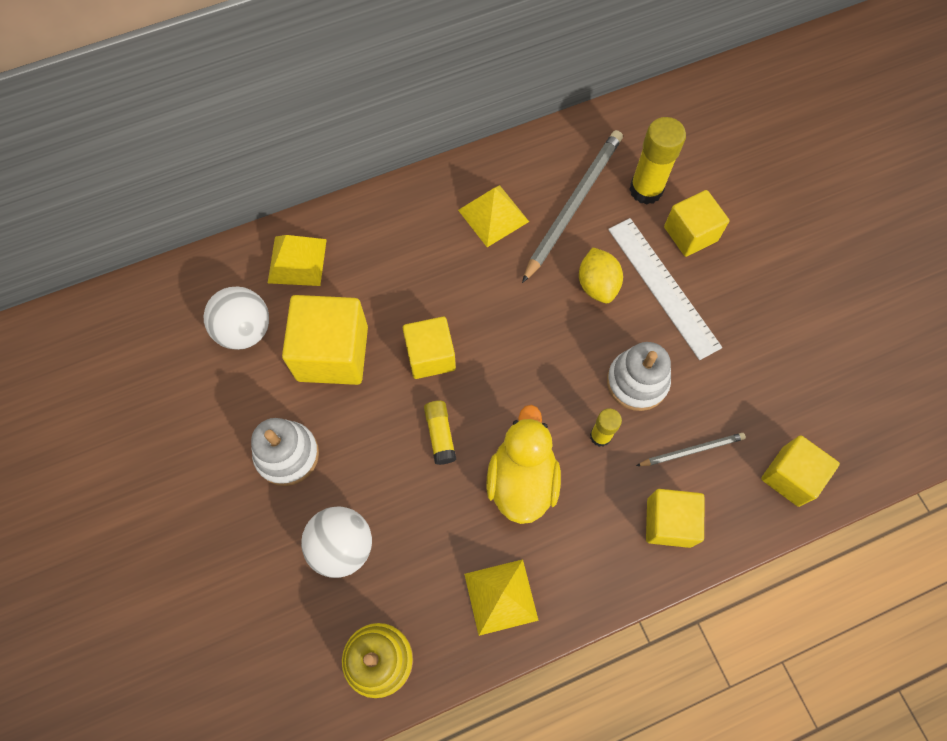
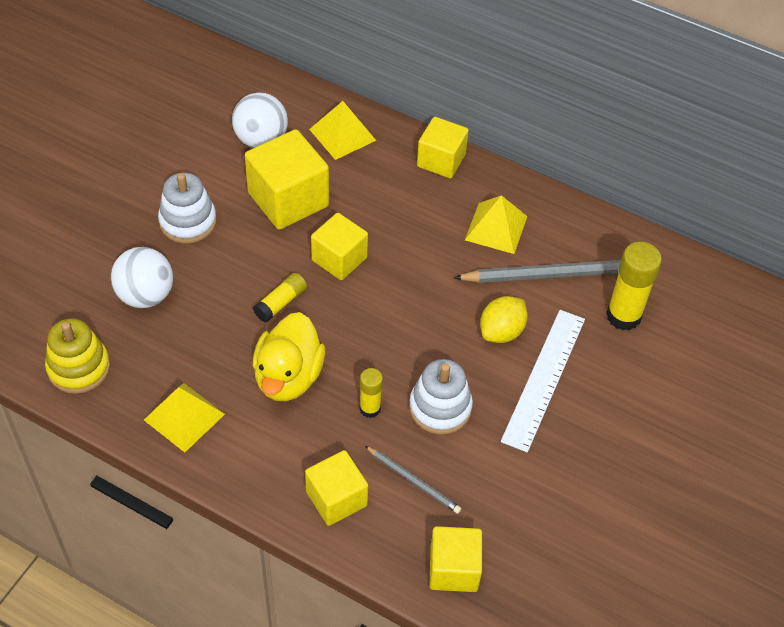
camera: 50 degrees right, 15 degrees down
(522, 480) = (288, 377): yellow duck -> yellow duck turned 135 degrees clockwise
(690, 234) = (613, 371): yellow cube -> yellow cube (441, 160)

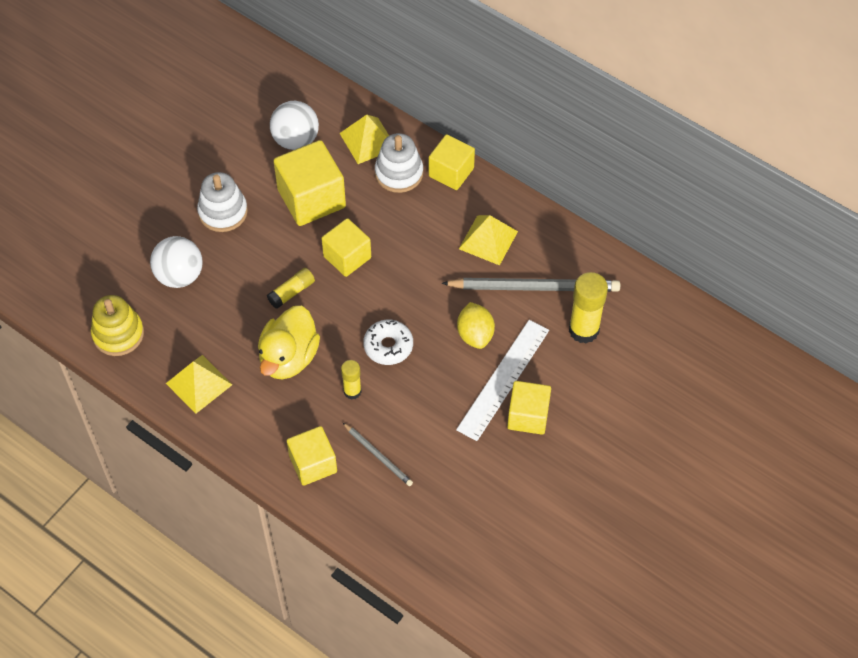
camera: 10 degrees right, 5 degrees up
(403, 353) = (388, 346): none -> white donut
(440, 408) = (411, 396): white stacking toy -> white stacking toy (399, 173)
(453, 569) = (398, 531): yellow cube -> yellow cube (528, 416)
(501, 331) = (475, 334): yellow lemon -> yellow lemon turned 60 degrees counterclockwise

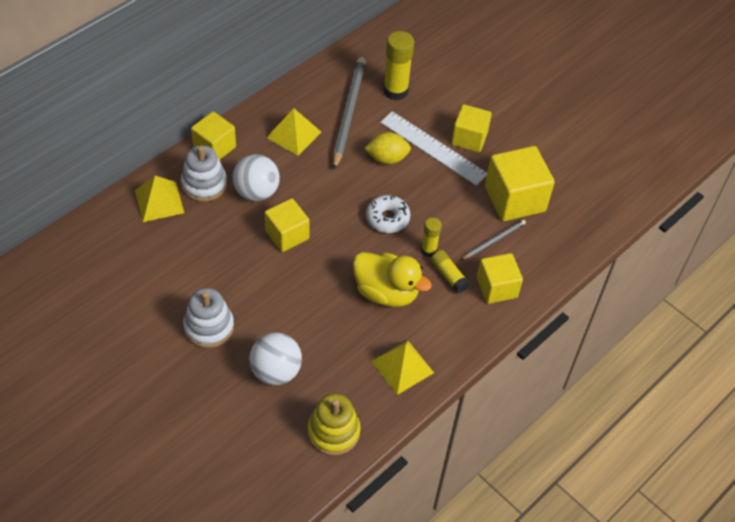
camera: 85 degrees left, 5 degrees down
(291, 292) = (316, 282): yellow glue stick -> yellow glue stick (448, 275)
(296, 140) = (139, 257): white ball -> white ball (256, 192)
(311, 198) = (213, 253): yellow cube -> yellow cube (514, 199)

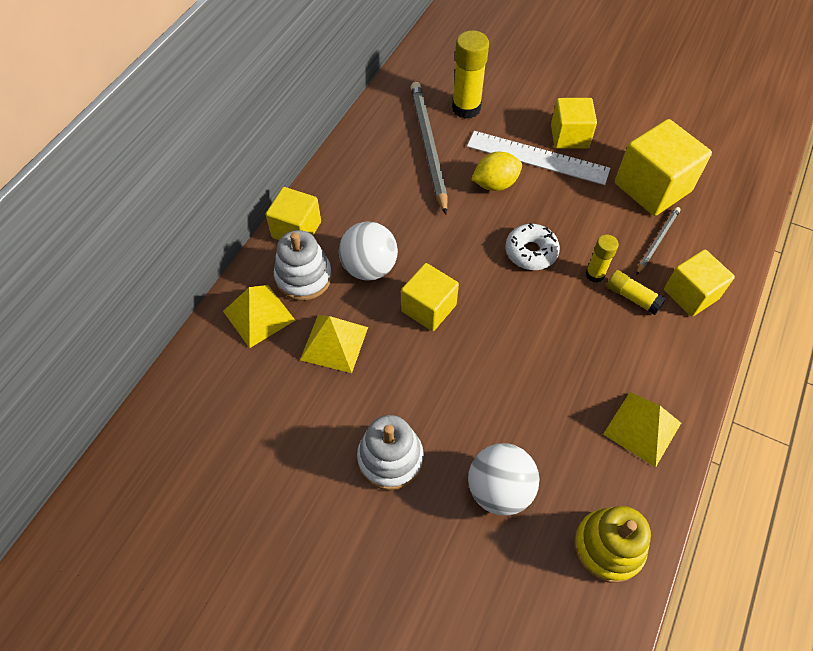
camera: 15 degrees left, 5 degrees up
(294, 134) = (380, 188): yellow pyramid -> yellow pyramid (334, 343)
(386, 292) = (575, 341): yellow duck -> none

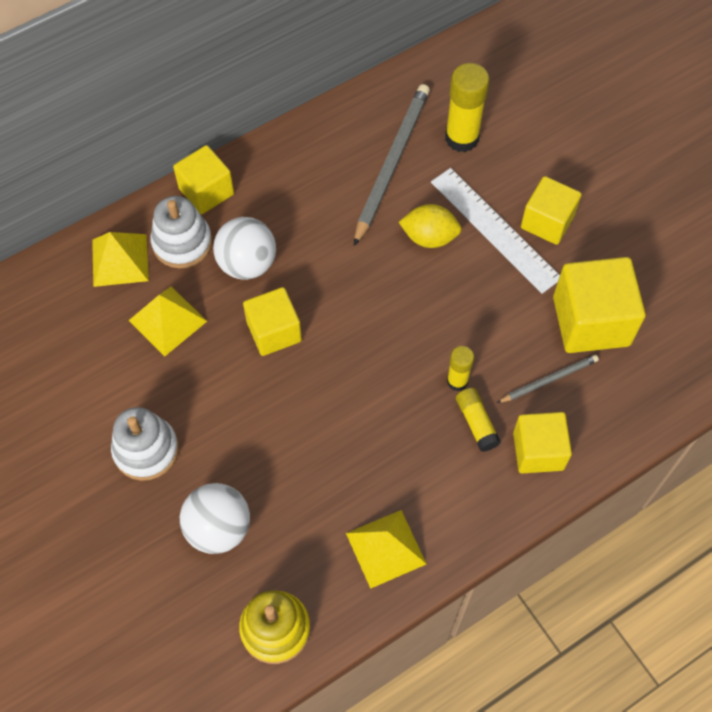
camera: 30 degrees right, 5 degrees up
(531, 252) = (411, 326): white donut -> none

